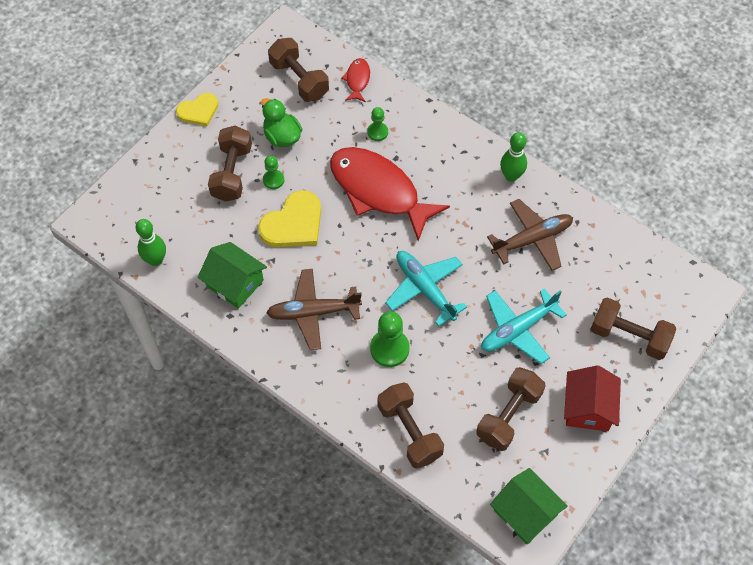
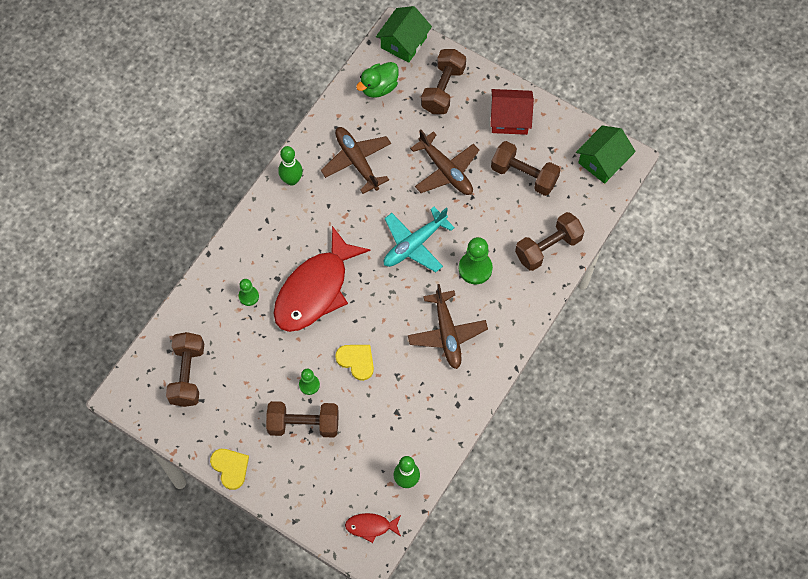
camera: 95 degrees left, 5 degrees up
(235, 283) = (424, 404): green house -> green house (403, 43)
(282, 136) = (258, 383): green duck -> green duck (379, 87)
(293, 223) = (356, 361): yellow heart -> yellow heart, size x0.64
(299, 80) = (187, 375): brown dumbbell -> brown dumbbell turned 45 degrees counterclockwise
(357, 80) = (186, 320): red fish -> red fish (371, 526)
(517, 330) = (446, 171): turquoise plane -> brown plane

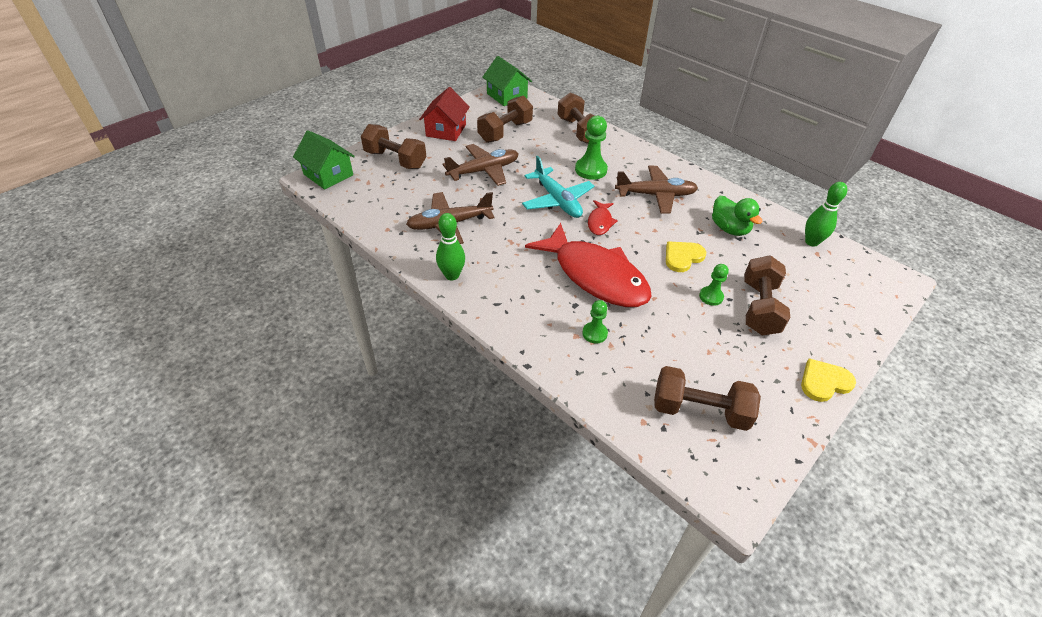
camera: 80 degrees left, 20 degrees down
(371, 526) = (868, 273): red fish -> red fish (600, 222)
(379, 87) = (370, 197): green duck -> green duck (729, 229)

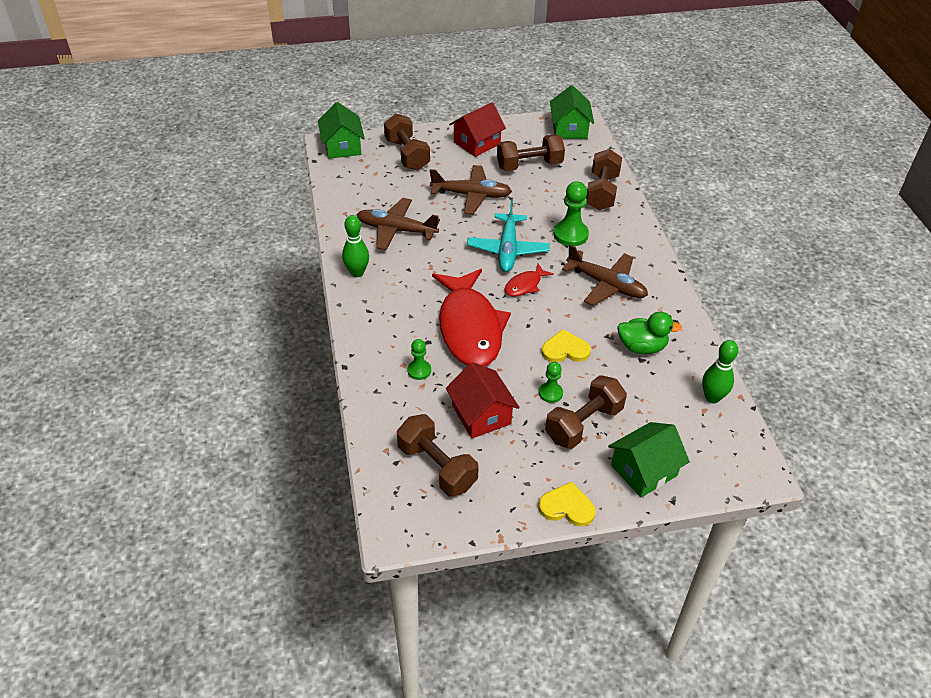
camera: 35 degrees right, 0 degrees up
(682, 343) = (481, 415): none -> red house
(729, 229) = (641, 347): green duck -> green duck turned 90 degrees counterclockwise
(836, 320) = (643, 470): none -> green house

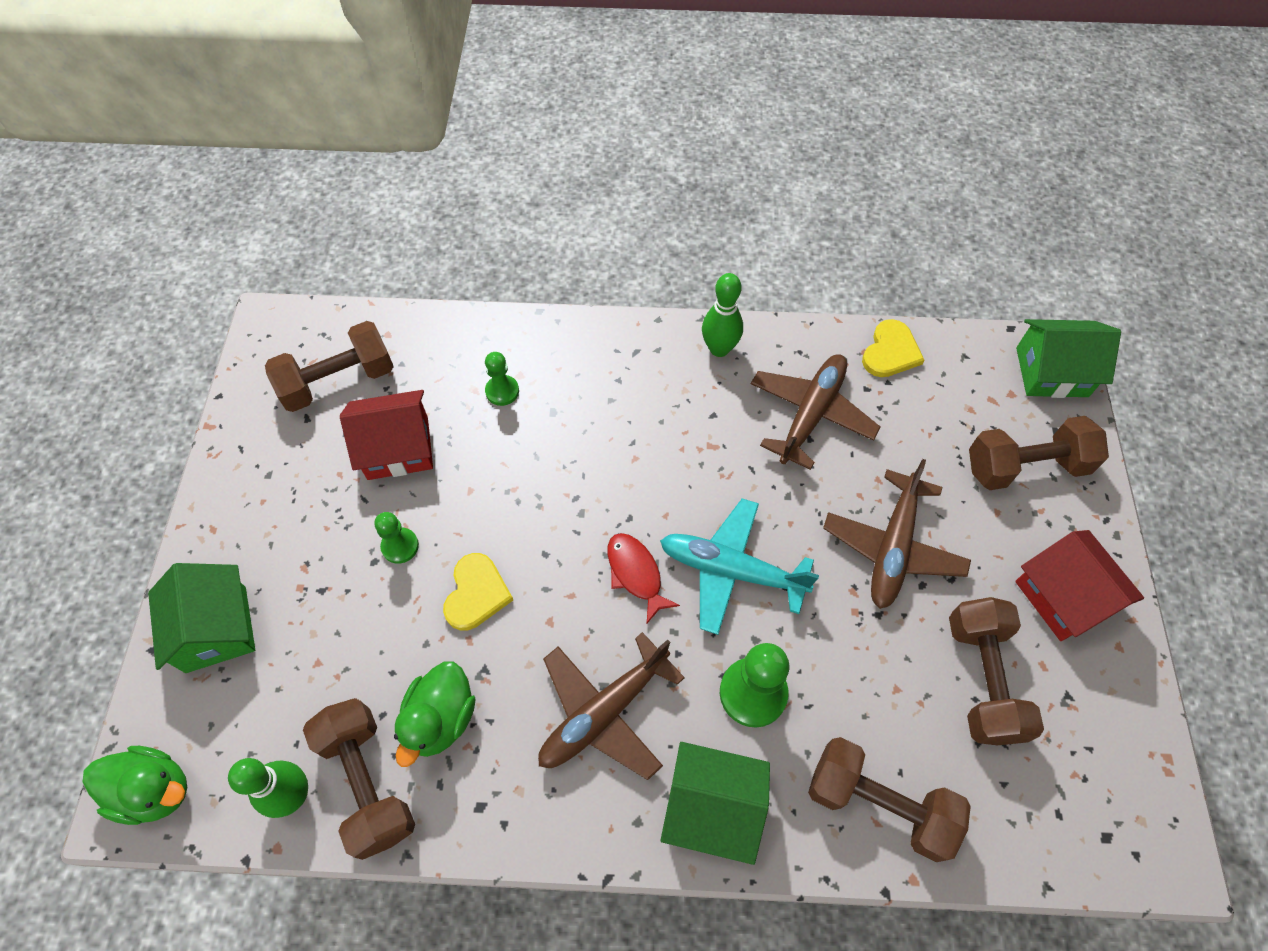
camera: 105 degrees right, 15 degrees up
(470, 327) = (564, 470): red fish -> none
(567, 507) = (211, 511): yellow heart -> yellow heart (890, 352)
(569, 129) = (1122, 811): green house -> green house (712, 807)
(583, 424) = (328, 574): brown dumbbell -> brown dumbbell (368, 782)
(745, 463) = (155, 790): none -> green duck

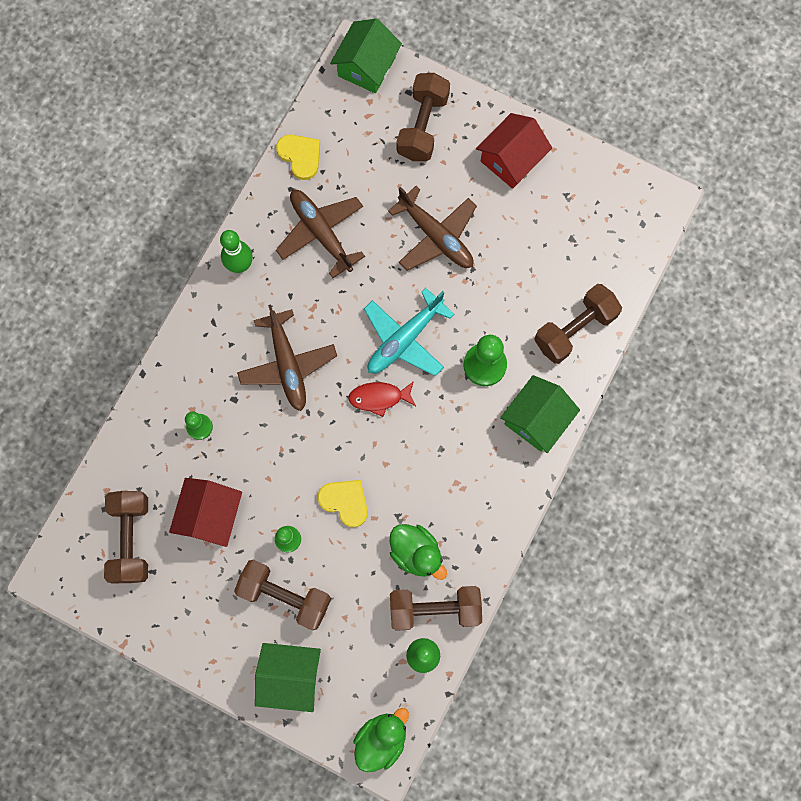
camera: 65 degrees left, 15 degrees up
(604, 713) = (457, 456): brown plane -> brown plane (288, 365)
(982, 679) = (536, 234): brown dumbbell -> brown dumbbell (285, 596)
(1063, 596) = (511, 159): red house -> red house turned 45 degrees counterclockwise

